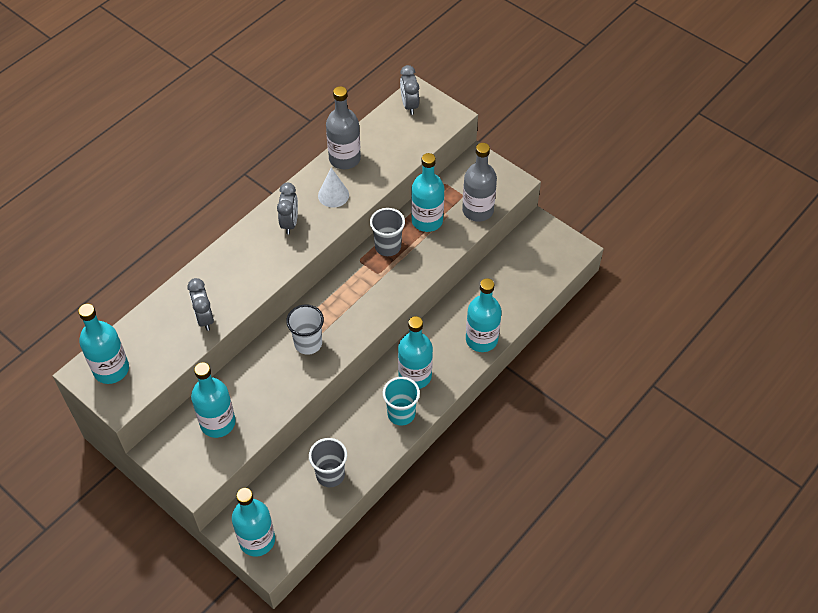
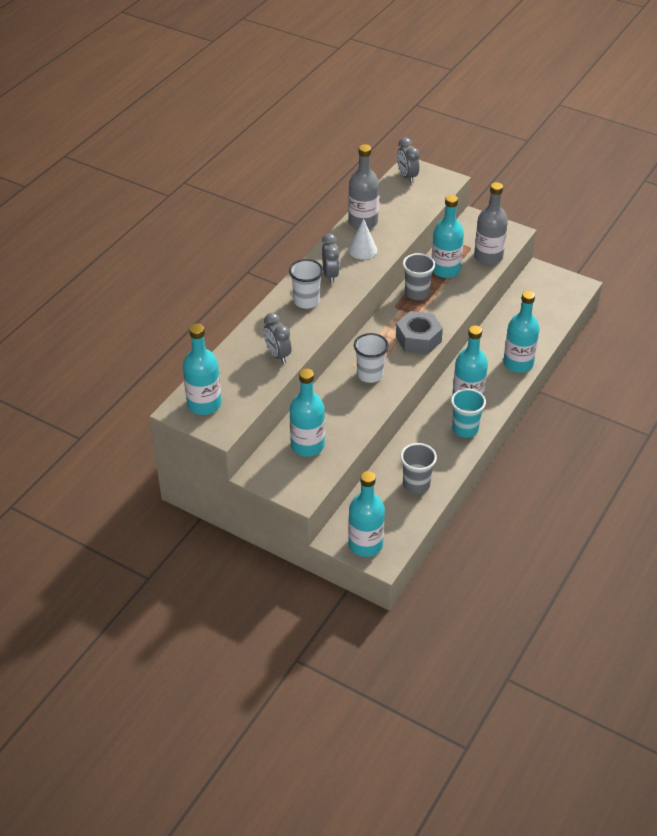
camera: 10 degrees left, 10 degrees down
(255, 253) = (306, 301): none -> white cup
(372, 306) = (418, 339): none -> grey nut

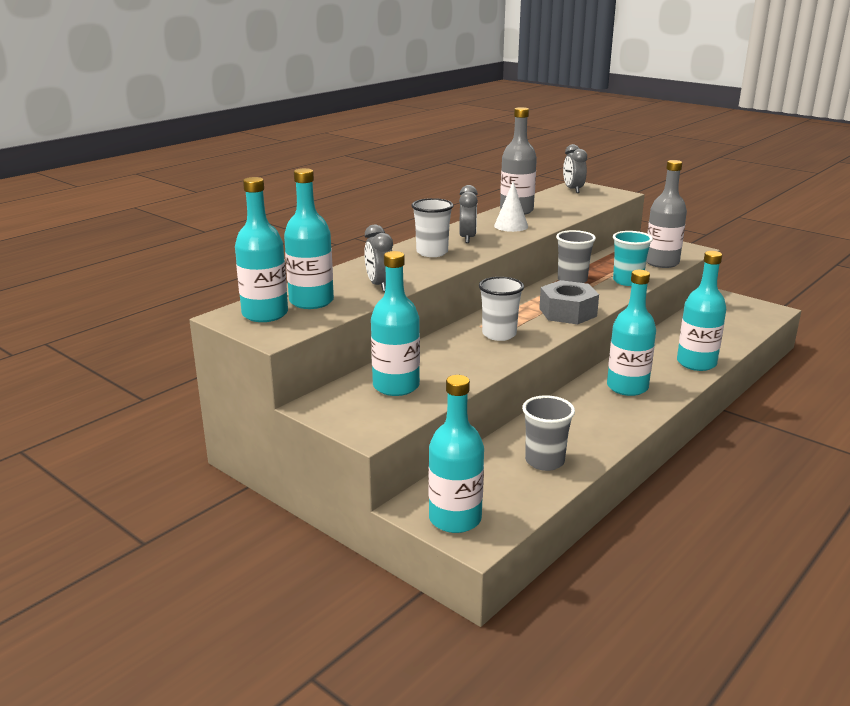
camera: 10 degrees right, 20 degrees down
(445, 270) = (609, 267): turquoise bottle -> turquoise bottle (311, 301)
(465, 429) = (621, 414): turquoise cup -> turquoise cup (627, 281)

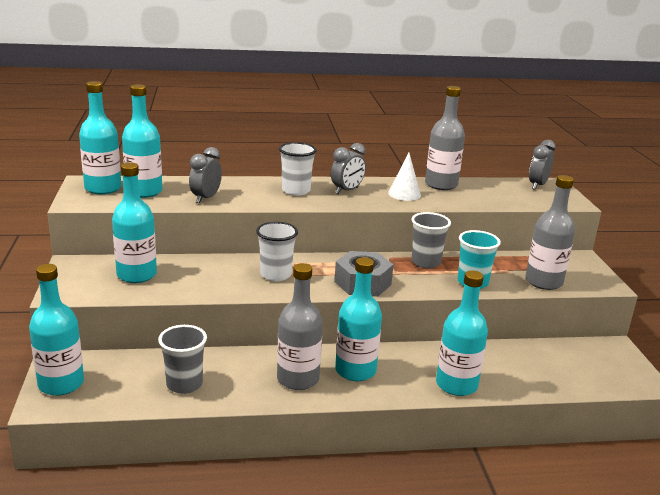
camera: 40 degrees right, 0 degrees up
(606, 413) = (298, 379): none -> grey bottle

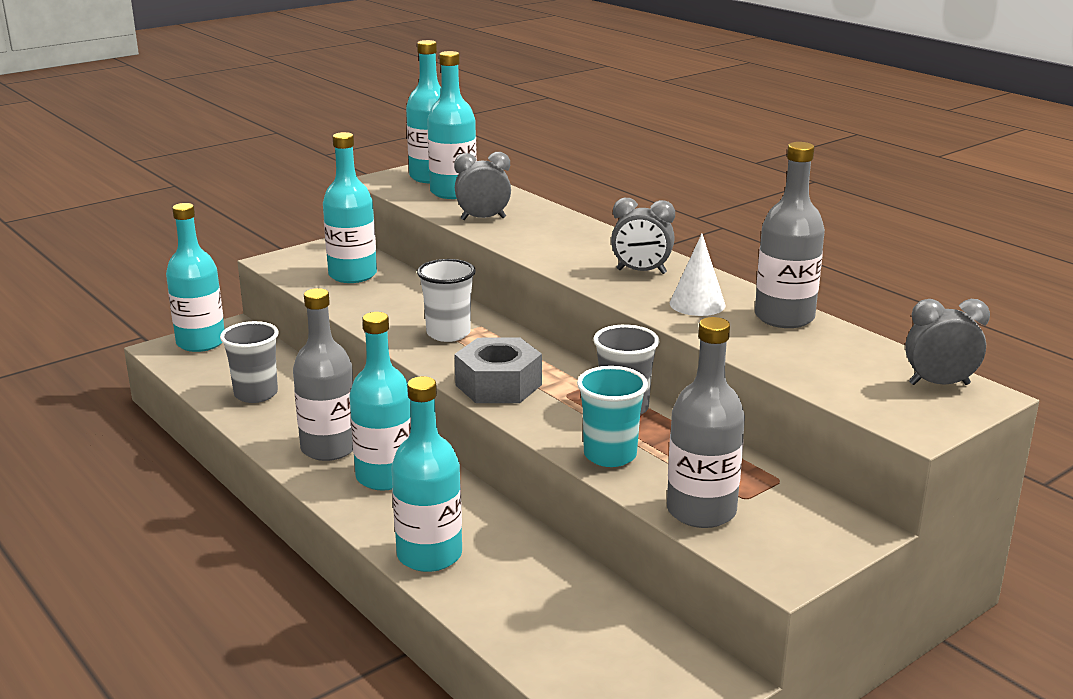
camera: 60 degrees right, 0 degrees up
(296, 191) = (587, 248): white cup -> none

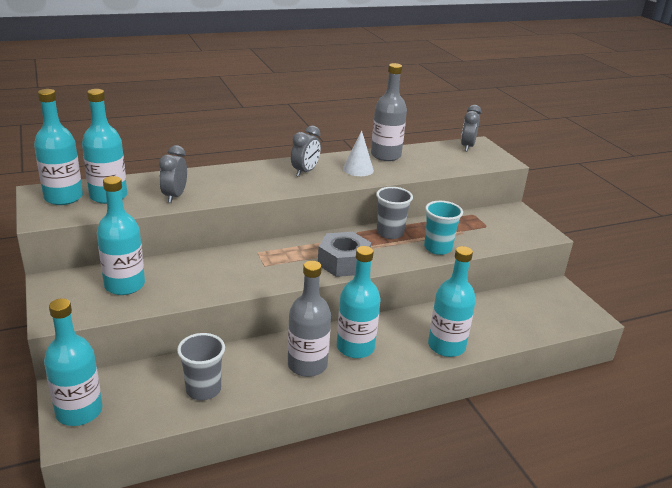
camera: 75 degrees left, 5 degrees up
(448, 333) = (260, 265): white cup -> none
(701, 511) = (495, 239): grey bottle -> none

